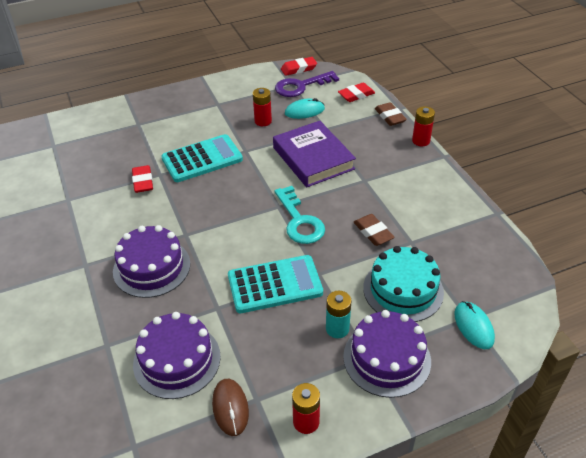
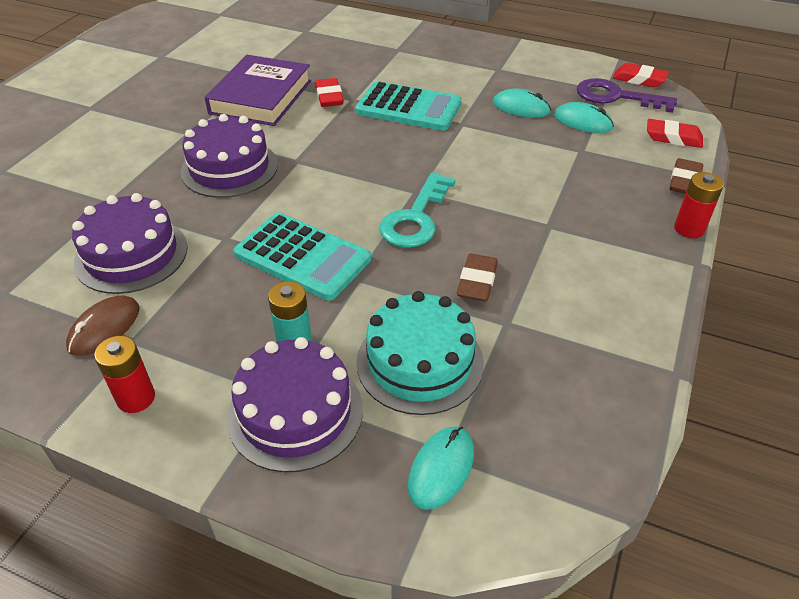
camera: 45 degrees right, 0 degrees up
(143, 182) = (329, 97): red eraser -> red eraser turned 45 degrees counterclockwise
(263, 121) = (521, 107): red battery -> turquoise mouse
(313, 158) = (522, 170): purple book -> purple book (260, 97)

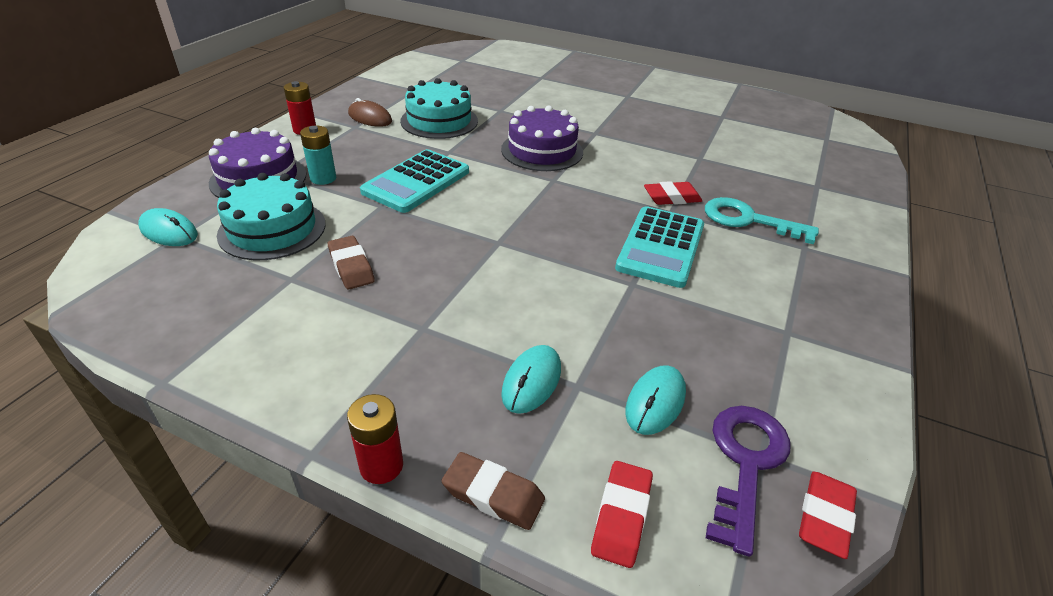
camera: 90 degrees right, 5 degrees down
(131, 255) = (439, 121): purple cake -> turquoise cake
(260, 97) = (661, 162): purple book -> none
(416, 218) = (455, 239): turquoise key -> turquoise key (748, 220)
(477, 282) = (351, 267): brown eraser -> brown eraser turned 45 degrees clockwise
(521, 107) = (683, 341): turquoise mouse -> turquoise mouse (532, 381)

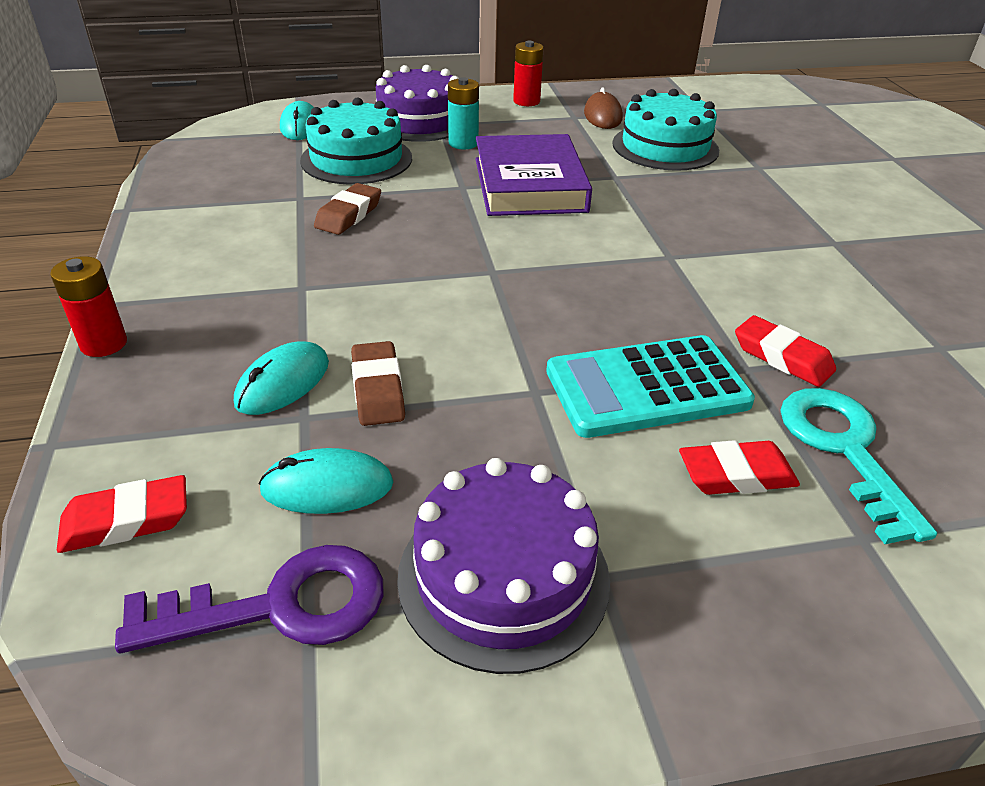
camera: 55 degrees right, 0 degrees up
(416, 182) = (530, 185): turquoise calculator -> purple book
(493, 495) = (106, 421): brown eraser -> brown eraser (378, 389)
(532, 381) = (283, 383): turquoise mouse -> turquoise mouse turned 45 degrees counterclockwise
(542, 150) = (720, 225): purple cake -> purple cake (503, 577)
(824, 517) = (231, 723): red eraser -> red eraser (736, 475)

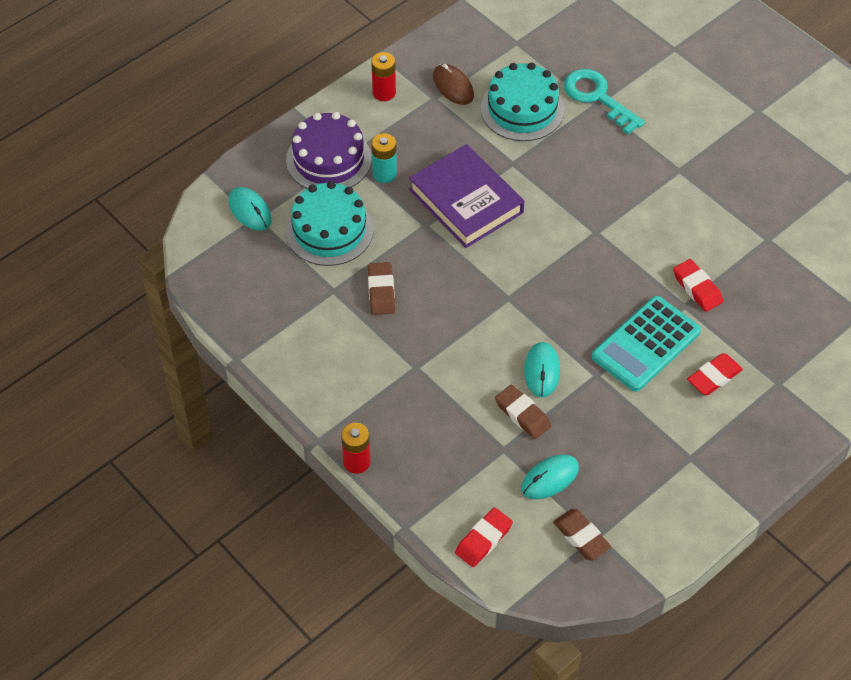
camera: 30 degrees left, 15 degrees up
(279, 606) = (581, 537): purple key -> brown eraser
(283, 383) = (473, 435): turquoise mouse -> turquoise mouse (542, 371)
(503, 577) = (654, 478): purple cake -> none
(782, 357) = (697, 288): red eraser -> red eraser turned 45 degrees clockwise
(844, 450) = (751, 337): turquoise key -> turquoise key (597, 97)

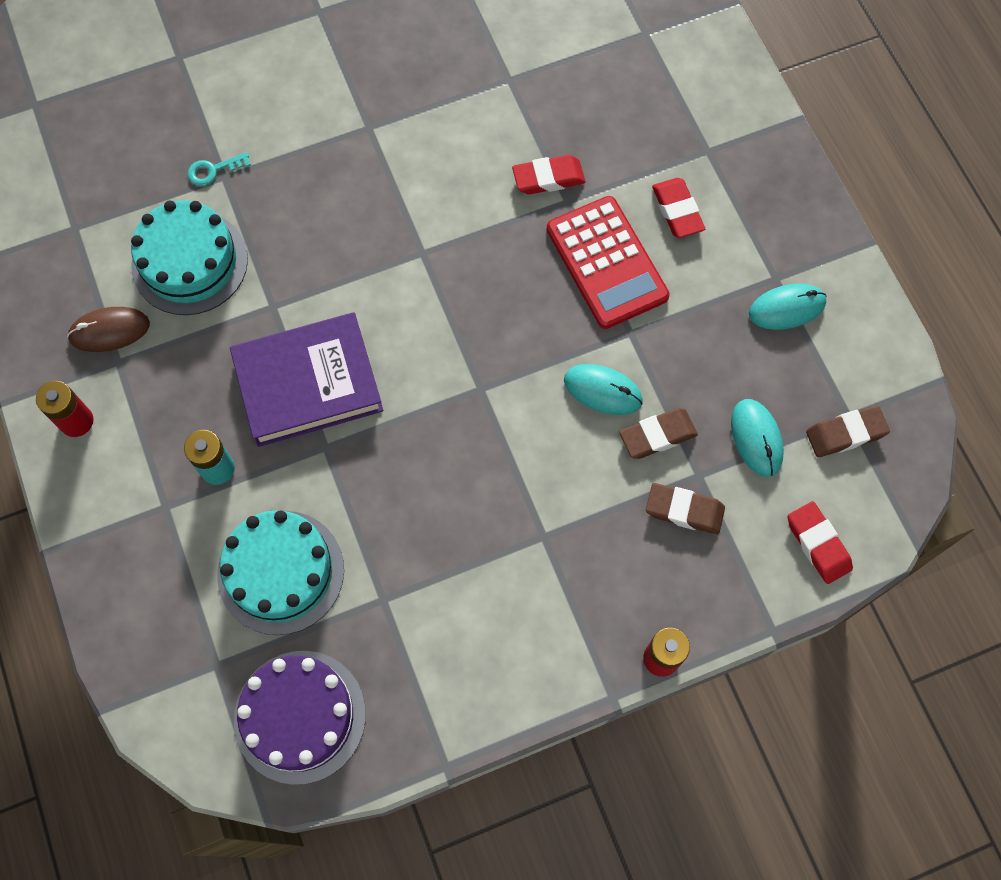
camera: 70 degrees left, 15 degrees up
(250, 210) = (199, 669): turquoise mouse -> turquoise mouse (787, 308)
(328, 159) = (158, 533): purple cake -> purple cake (300, 716)
(381, 291) = (409, 538): brown eraser -> brown eraser (684, 510)
(597, 97) = (213, 170): turquoise key -> turquoise key, size x0.49
(646, 344) = (606, 263): turquoise calculator -> red calculator

